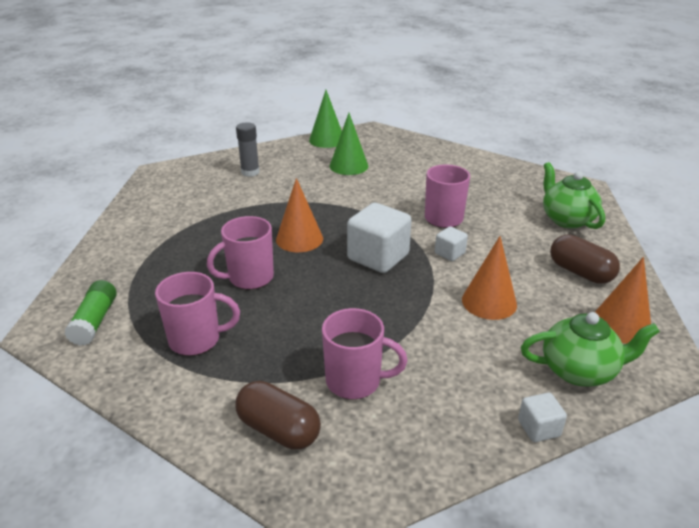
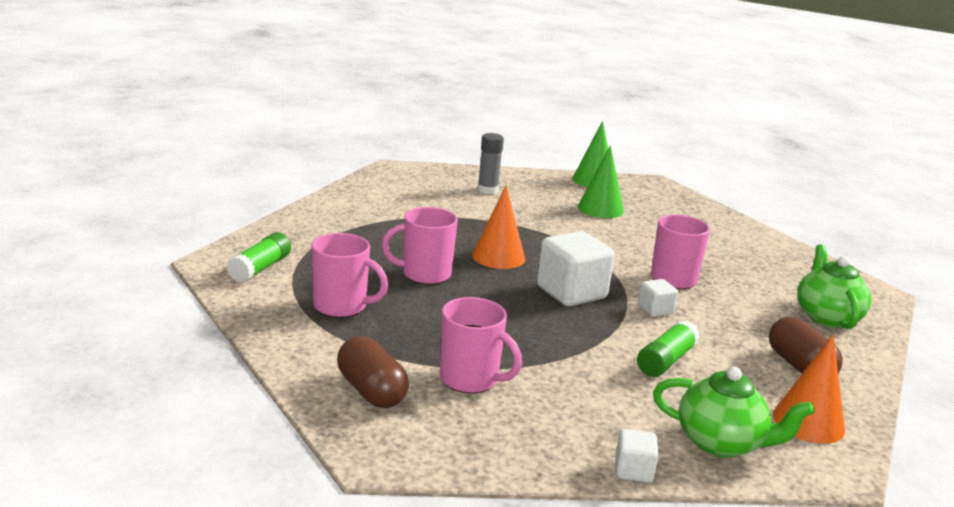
camera: 20 degrees right, 10 degrees down
(489, 302) = (665, 361): orange cone -> green glue stick

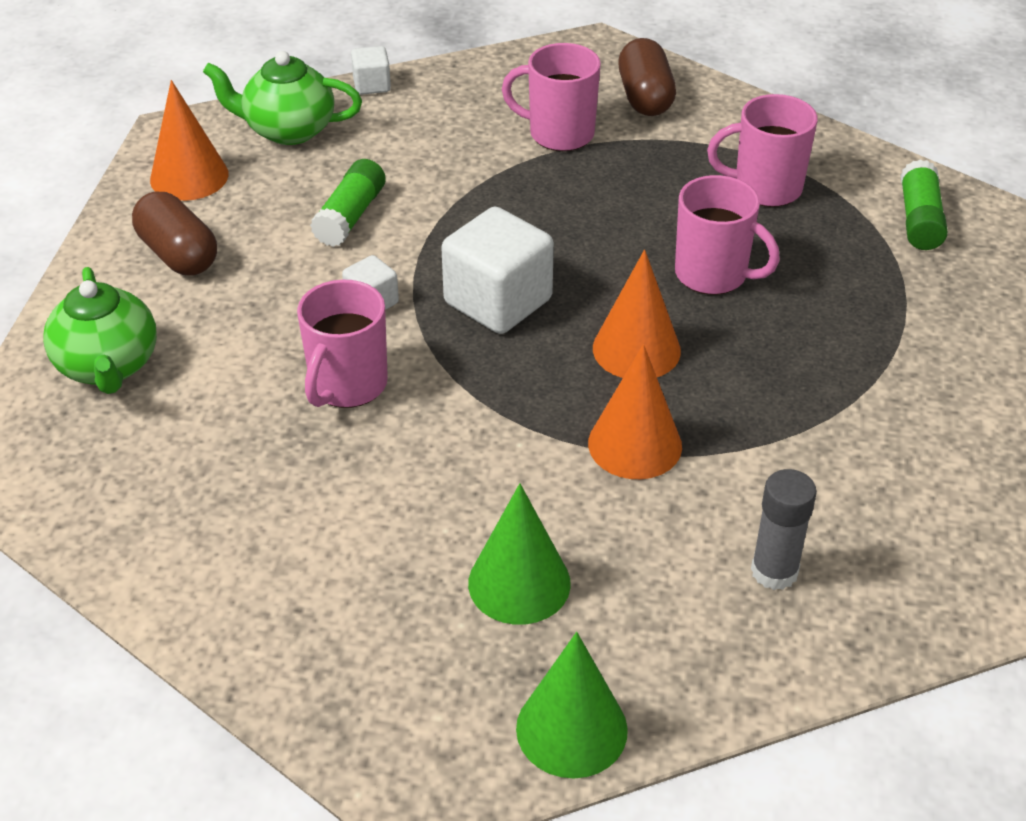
camera: 165 degrees right, 20 degrees up
(371, 391) = (645, 97): brown capsule -> brown capsule turned 45 degrees clockwise
(425, 274) = (713, 275): pink mug -> pink mug turned 60 degrees clockwise
(523, 229) = (635, 444): none -> orange cone

